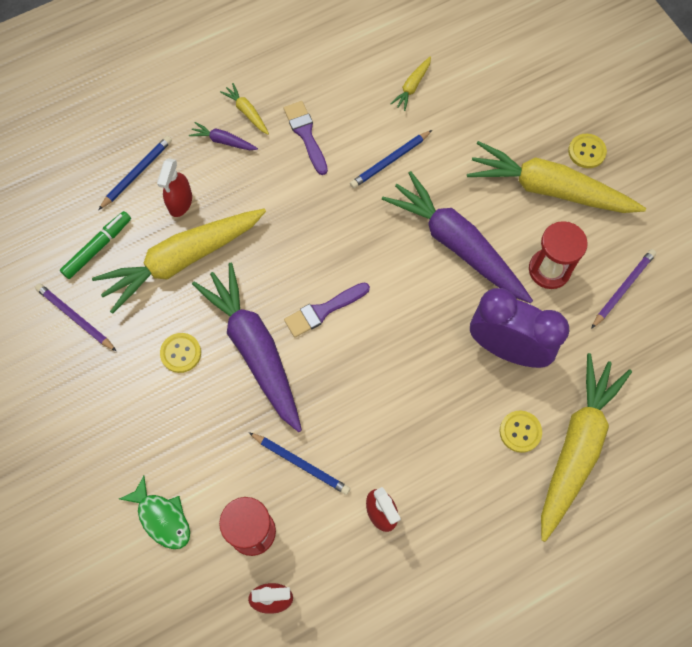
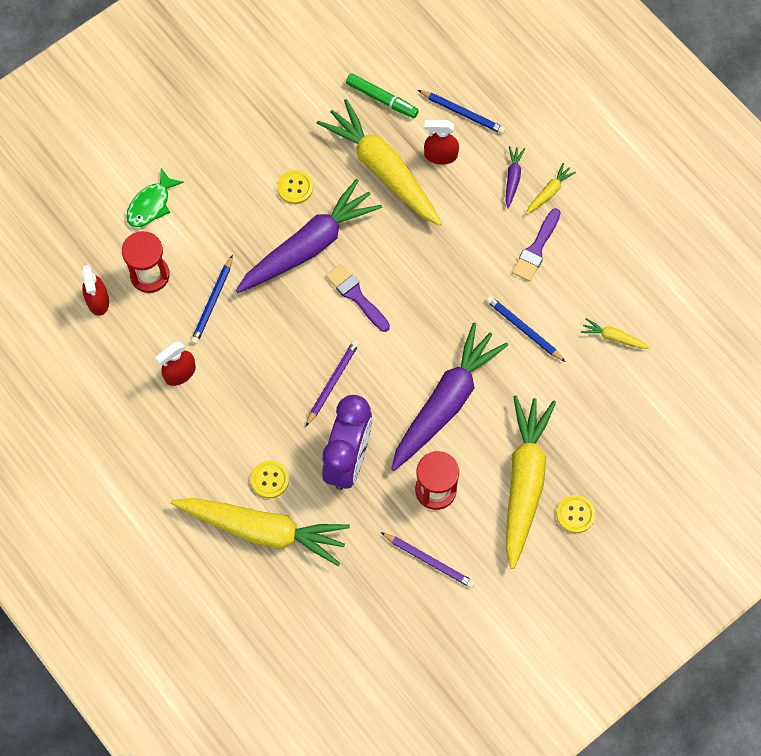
camera: 80 degrees right, 0 degrees up
(75, 318) = (312, 98): purple pencil -> purple pencil (332, 382)
(305, 134) = (536, 249): purple brush -> purple brush turned 150 degrees clockwise

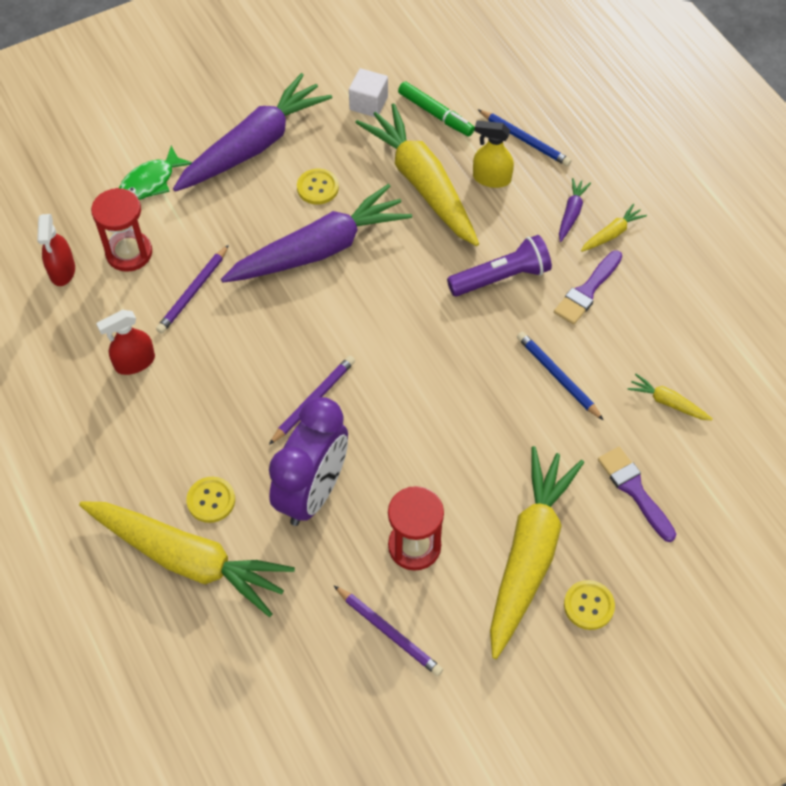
camera: 10 degrees right, 10 degrees down
(212, 302) = (193, 292): blue pencil -> purple pencil
(322, 97) = (368, 103): none -> white cube
(356, 296) = (363, 310): purple brush -> purple brush (634, 490)
(440, 155) = (491, 178): red spray bottle -> yellow spray bottle
(446, 402) = (447, 445): purple carrot -> purple carrot (254, 145)
(464, 248) = (501, 277): none -> purple flashlight

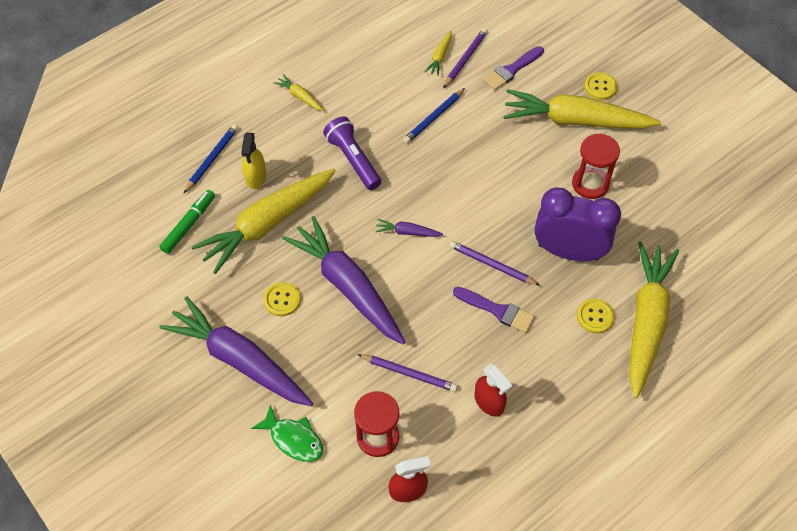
camera: 100 degrees left, 0 degrees up
(368, 103) = (180, 277): white cube -> none
(389, 632) = (656, 189): purple pencil -> purple pencil (465, 59)
(571, 213) = (284, 122): purple carrot -> purple carrot (407, 232)
(587, 291) = (355, 107): purple brush -> purple brush (497, 310)

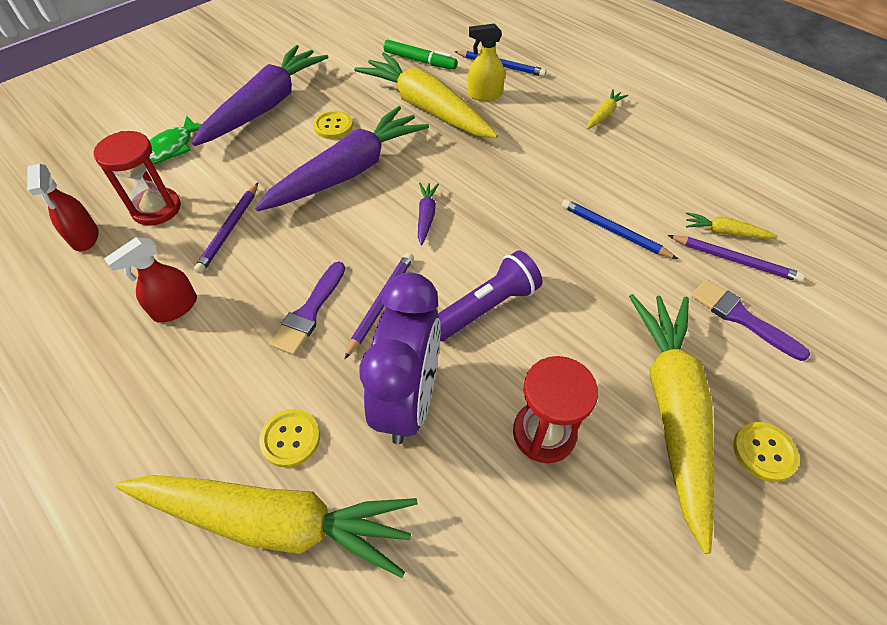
camera: 85 degrees right, 5 degrees down
(353, 160) = (525, 163): purple flashlight -> purple flashlight (486, 307)

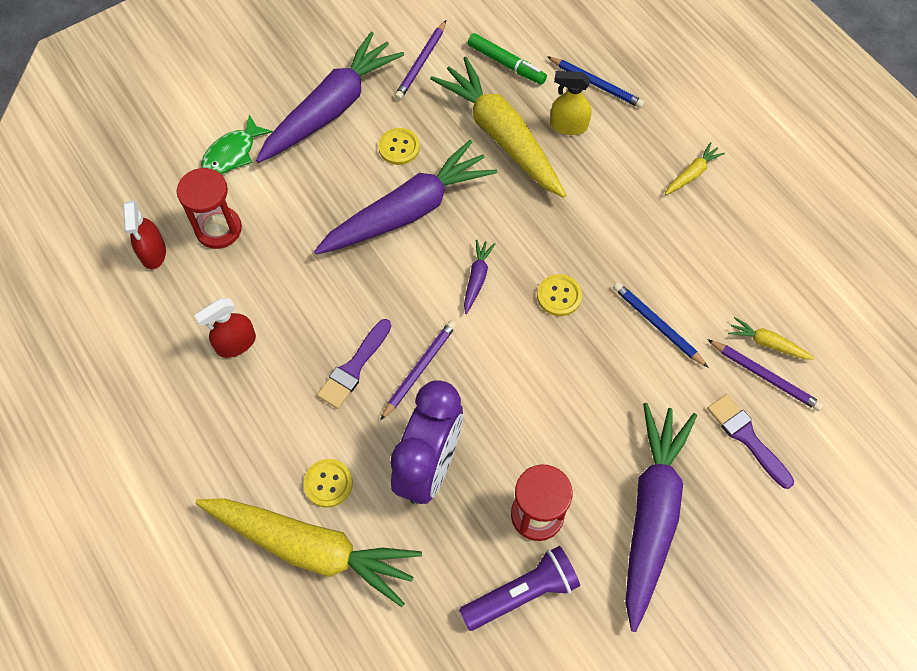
camera: 10 degrees right, 10 degrees up
(229, 229) = (287, 265): purple pencil -> purple pencil (421, 63)
(486, 307) = (514, 389): purple flashlight -> purple flashlight (522, 593)
(671, 410) = (651, 514): yellow carrot -> purple carrot
(764, 452) = (717, 562): yellow button -> yellow button (559, 296)

